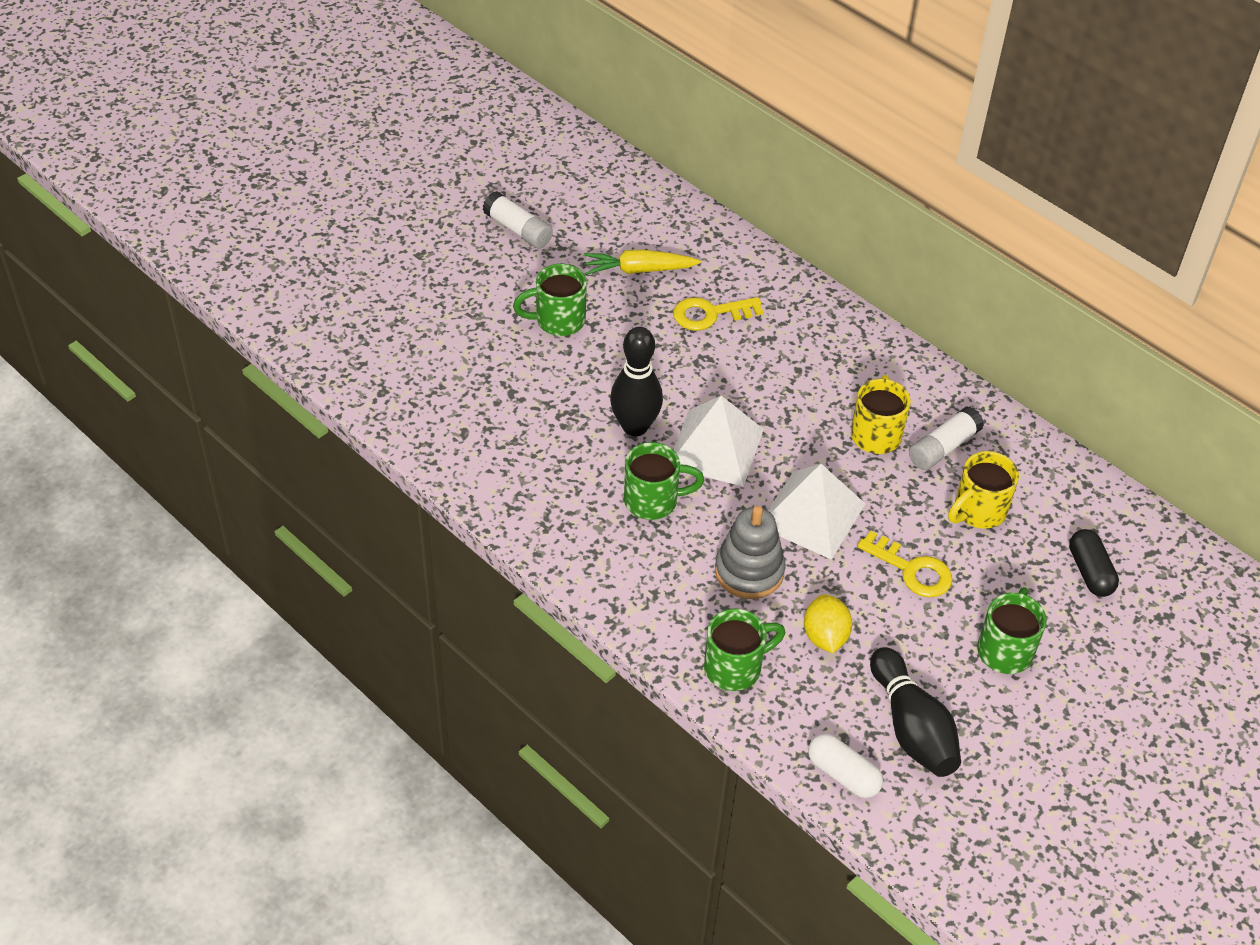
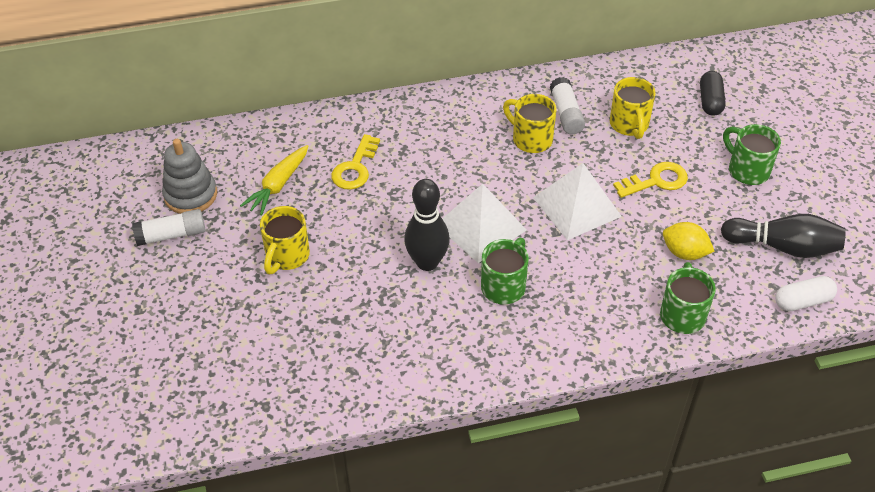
camera: 55 degrees left, 0 degrees up
(558, 320) = (287, 256): green mug -> yellow mug
(749, 571) = (603, 264): grey stacking toy -> grey stacking toy (191, 195)
(1090, 572) = (710, 101): black capsule -> black capsule turned 75 degrees clockwise

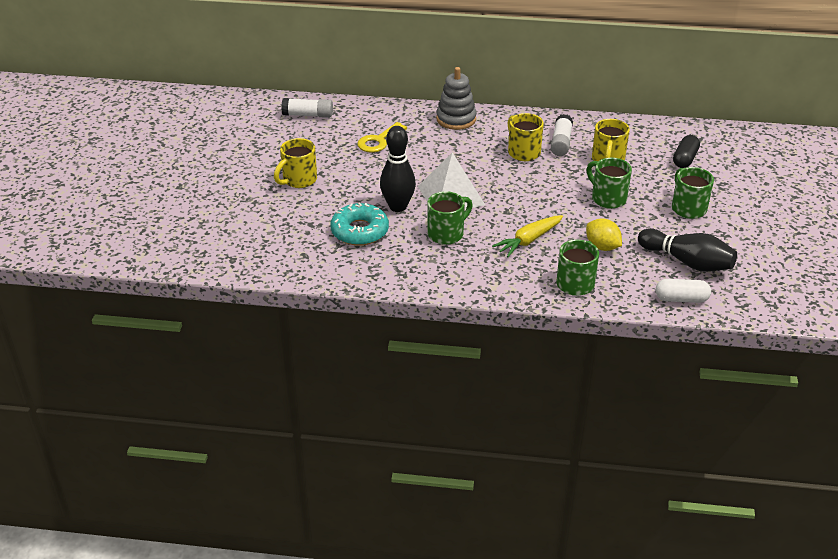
camera: 20 degrees right, 10 degrees down
(171, 235) = (226, 150): white glue stick -> white glue stick (308, 115)
(191, 195) = (253, 131): grey stacking toy -> grey stacking toy (456, 119)
(278, 185) = (318, 139): yellow carrot -> yellow carrot (529, 240)
(400, 313) = (359, 231): none -> turquoise donut
(577, 206) = (533, 200): white pyramid -> none
(656, 181) = (607, 198): yellow key -> green mug

